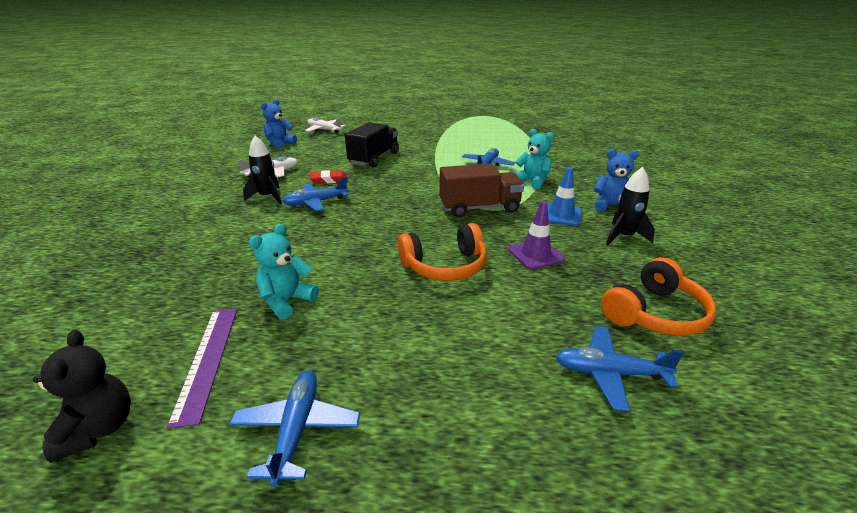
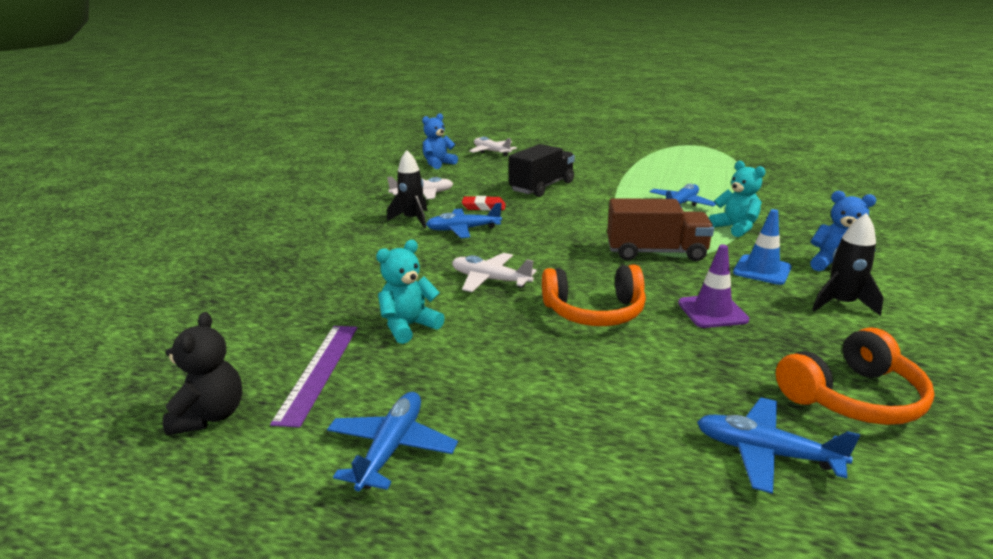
camera: 15 degrees right, 5 degrees down
(350, 247) = (490, 280): none -> white plane

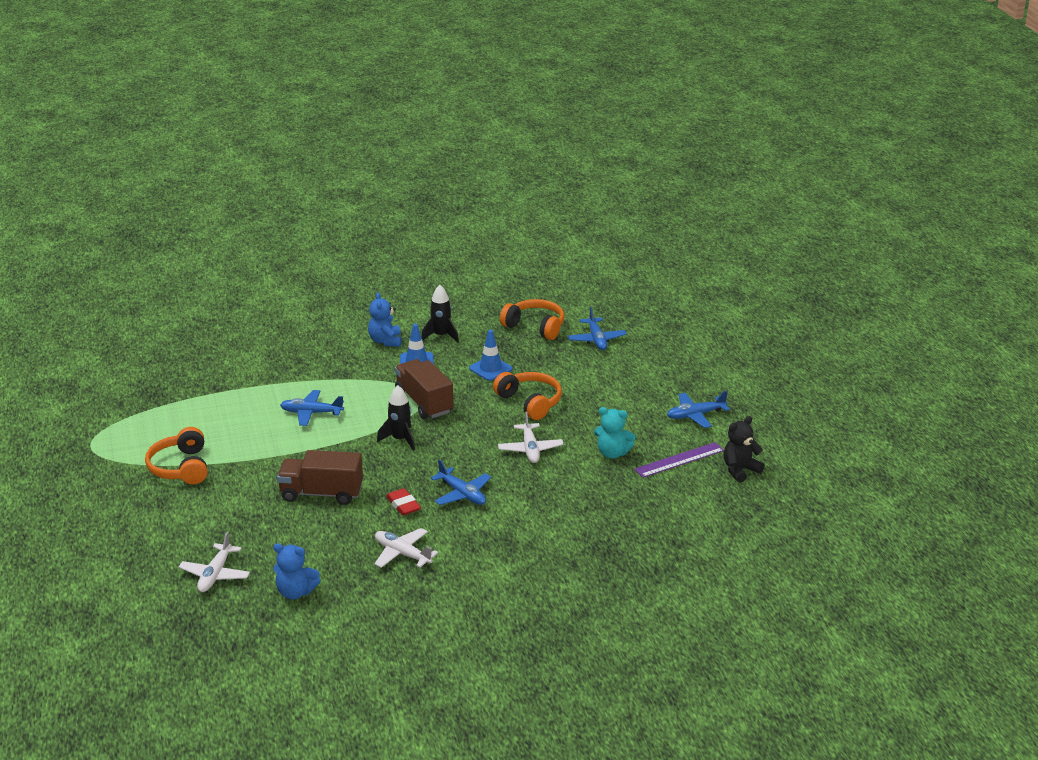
camera: 125 degrees left, 5 degrees up
(412, 219) = (466, 529): black rocket -> black rocket (400, 439)
(542, 187) = (321, 493): black truck -> brown truck
(635, 159) = (181, 467): none -> orange headphones
(712, 311) = (490, 369): purple traffic cone -> blue traffic cone
(735, 228) = (347, 382): turquoise teddy bear -> none

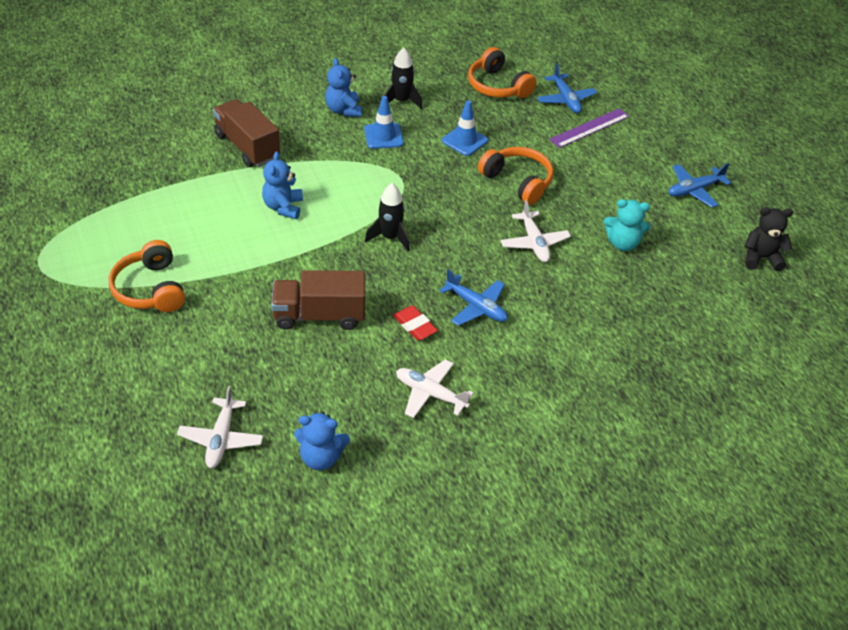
camera: 10 degrees left, 15 degrees up
(311, 413) = (283, 207): blue plane -> blue teddy bear
(424, 402) = (404, 187): brown truck -> brown truck (247, 147)
(535, 327) = (497, 86): orange headphones -> orange headphones turned 150 degrees counterclockwise
(679, 460) = (694, 248): purple ruler -> purple ruler (589, 128)
(740, 470) = (761, 258): black teddy bear -> black teddy bear turned 45 degrees clockwise

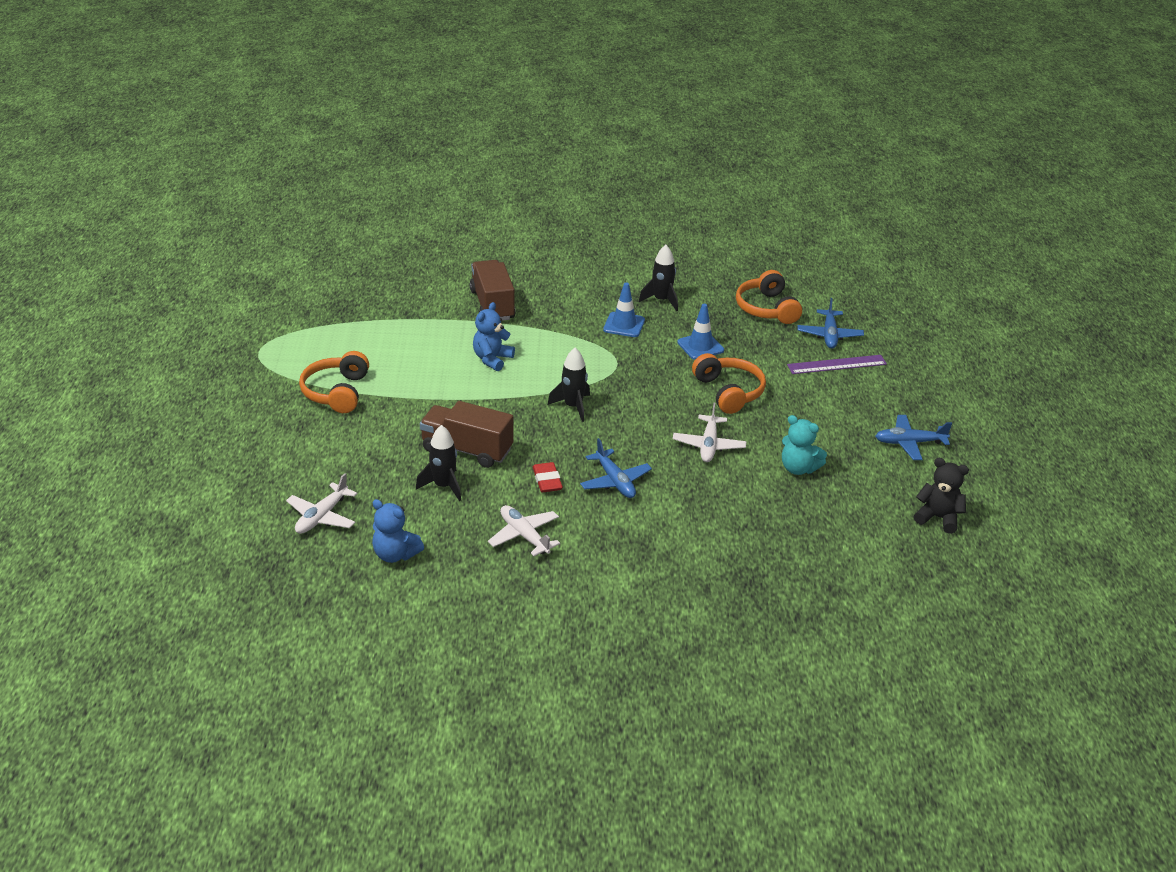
camera: 25 degrees right, 10 degrees down
(321, 364) = (443, 486): none -> black rocket
(343, 110) = (601, 296): blue teddy bear -> none

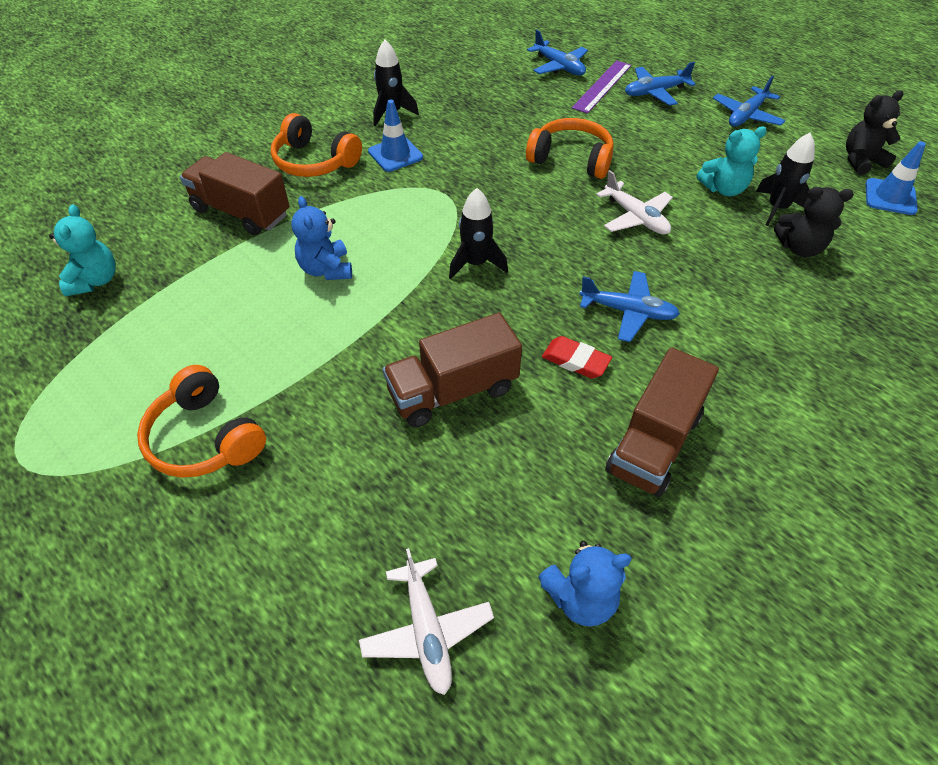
camera: 45 degrees left, 15 degrees up
(380, 295) = (95, 280): none -> turquoise teddy bear
(443, 486) = (495, 456): black rocket -> black rocket (777, 208)
(524, 536) = (654, 443): white plane -> brown truck
(700, 346) = (486, 134): blue traffic cone -> blue traffic cone (890, 197)
(767, 308) = (482, 72): orange headphones -> orange headphones (314, 161)
(783, 526) = (799, 248): none -> black teddy bear
(869, 390) = (655, 92): none -> blue plane

